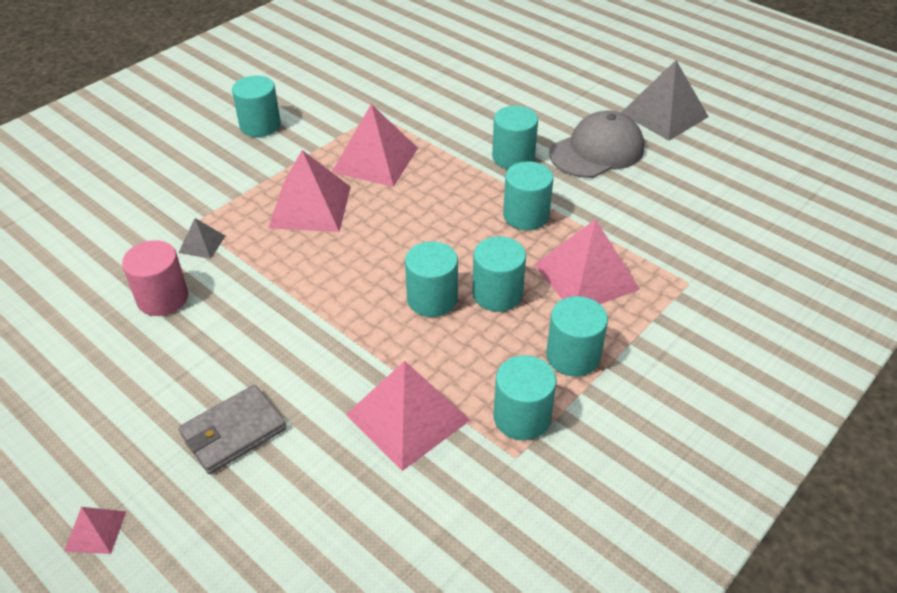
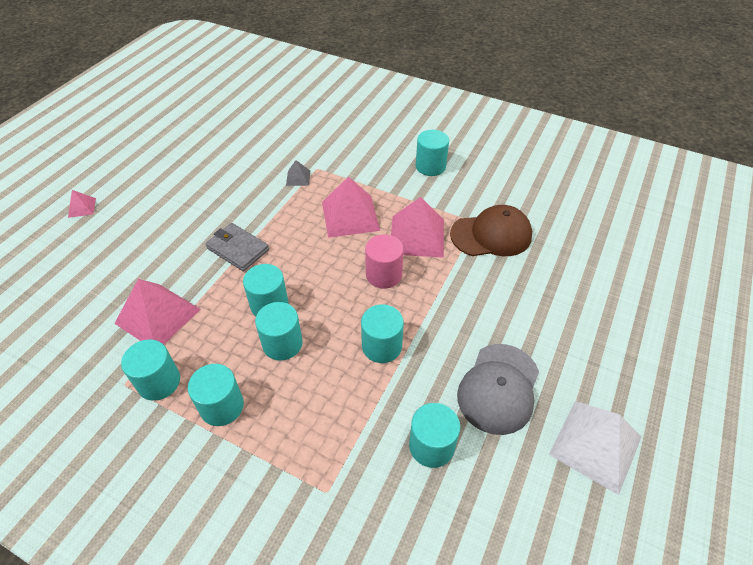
camera: 75 degrees right, 5 degrees up
(163, 298) = (247, 177): pink cylinder -> pink cylinder (384, 275)
(233, 432) = (145, 238): grey wallet -> grey wallet (238, 249)
(401, 109) = (491, 235): none -> brown cap
(513, 157) = (459, 323): turquoise cylinder -> turquoise cylinder (431, 446)
(586, 276) = (316, 403): pink pyramid -> none
(597, 151) = (498, 388): grey cap -> grey cap turned 75 degrees clockwise
(664, 114) = (595, 445): grey pyramid -> white pyramid

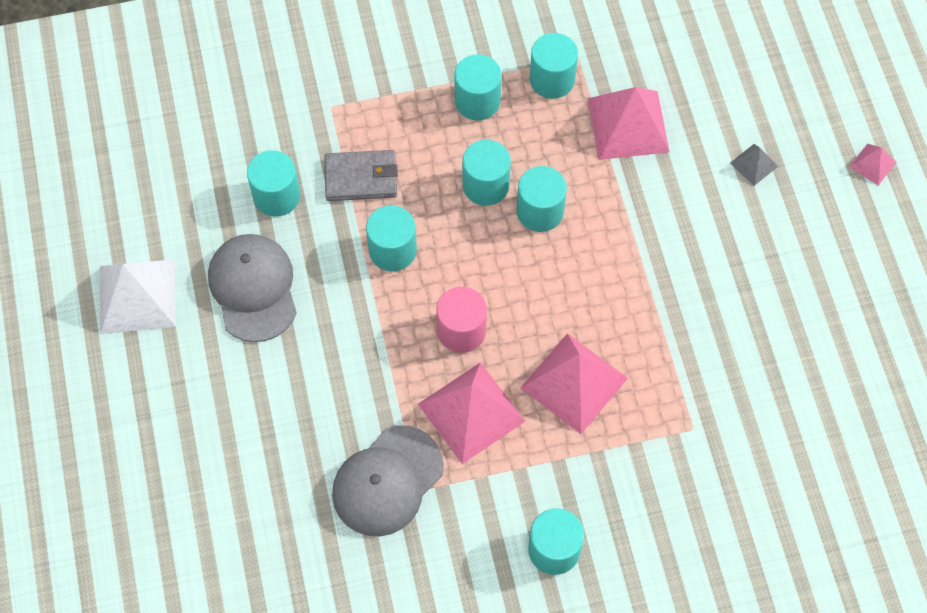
camera: 140 degrees right, 15 degrees up
(238, 249) = (644, 245): grey wallet -> grey wallet (361, 178)
(298, 178) = (697, 393): grey pyramid -> grey pyramid (754, 164)
(491, 235) = (387, 481): brown cap -> grey cap

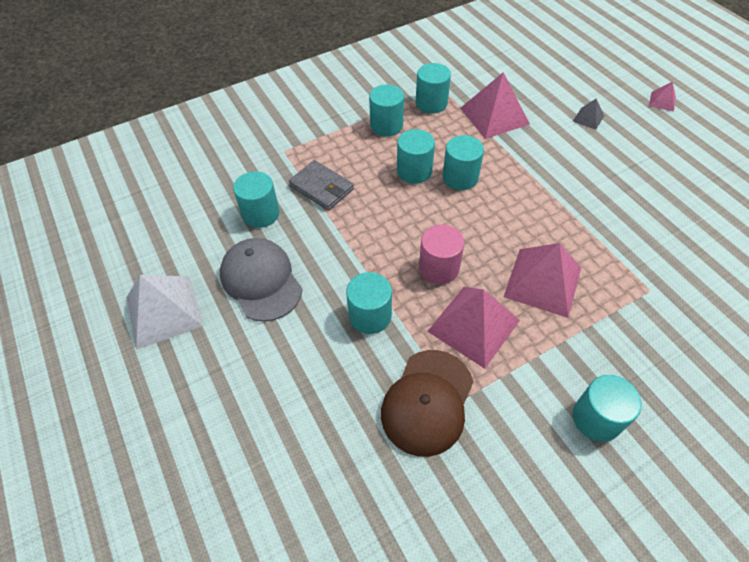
camera: 15 degrees left, 10 degrees down
(361, 178) = (321, 188): grey wallet -> grey wallet turned 60 degrees clockwise
(387, 481) = (427, 402): grey cap -> brown cap
(392, 250) = (363, 227): turquoise cylinder -> turquoise cylinder (370, 316)

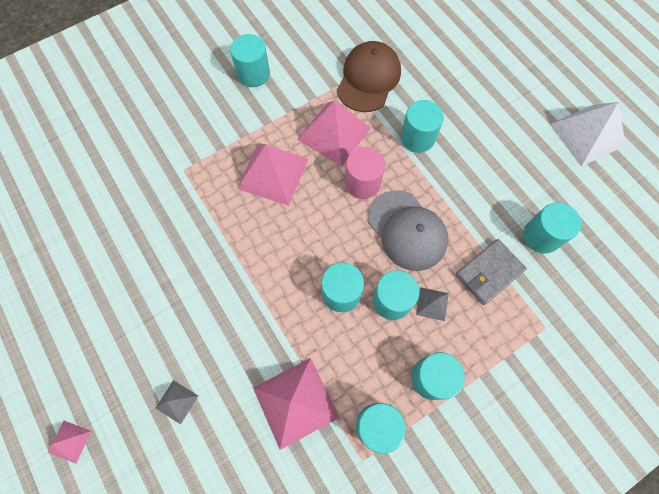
camera: 175 degrees right, 15 degrees up
(261, 280) = (516, 164): grey cap -> grey cap (407, 230)
(321, 188) = (489, 272): grey wallet -> grey wallet turned 75 degrees counterclockwise
(378, 168) = (432, 303): none -> grey pyramid

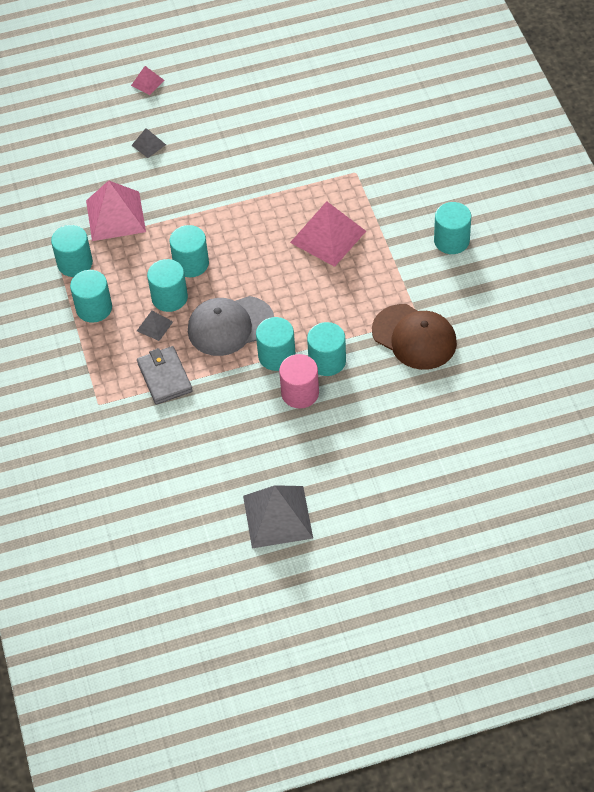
camera: 110 degrees right, 15 degrees down
(334, 133) = (356, 293): pink pyramid -> none
(362, 183) = (292, 303): pink cylinder -> pink cylinder (300, 393)
(541, 236) = (182, 432): turquoise cylinder -> turquoise cylinder (276, 356)
(587, 134) = (277, 517): white pyramid -> grey pyramid

